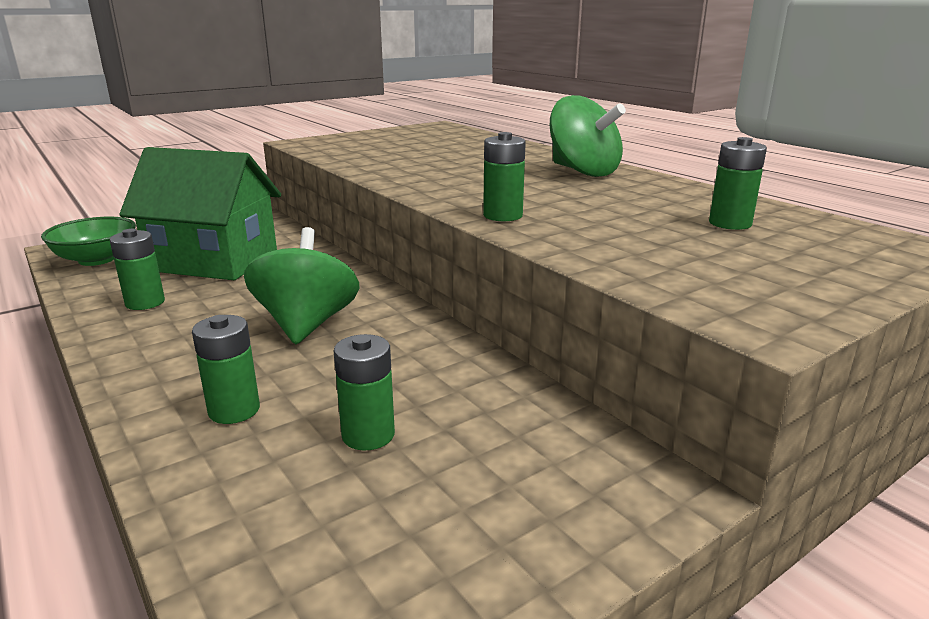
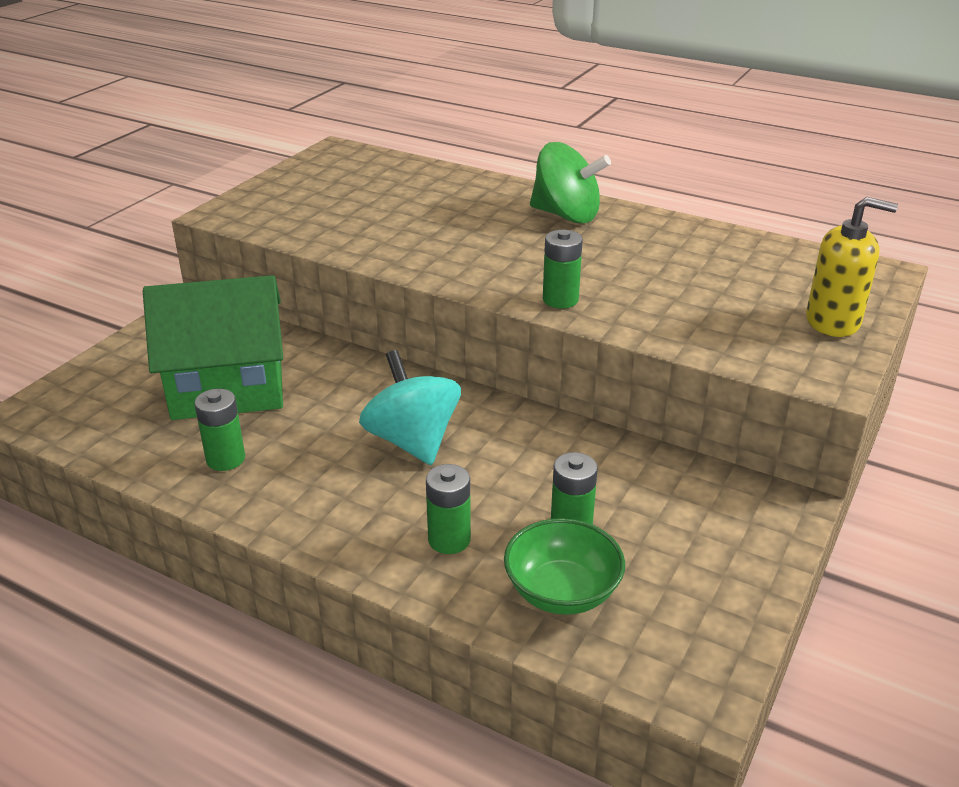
camera: 25 degrees left, 10 degrees up
(97, 259) = (90, 419): green bowl -> green bowl (562, 592)
(306, 324) = (412, 441): green spinning top -> turquoise spinning top
(730, 223) = (737, 270): green battery -> none
(819, 277) = (833, 321): none -> yellow soap dispenser

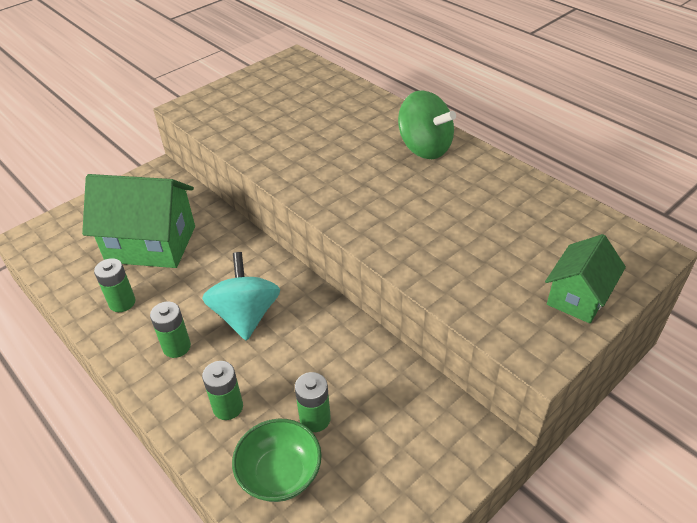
camera: 20 degrees right, 10 degrees up
(560, 300) = (374, 231): green battery -> green battery (176, 347)
(833, 321) = (578, 297): yellow soap dispenser -> green house

